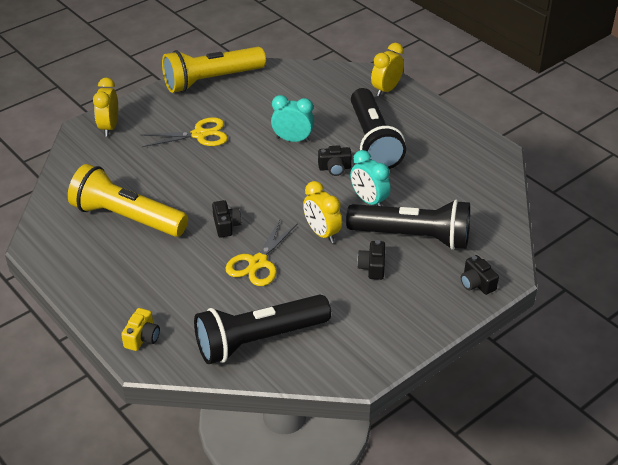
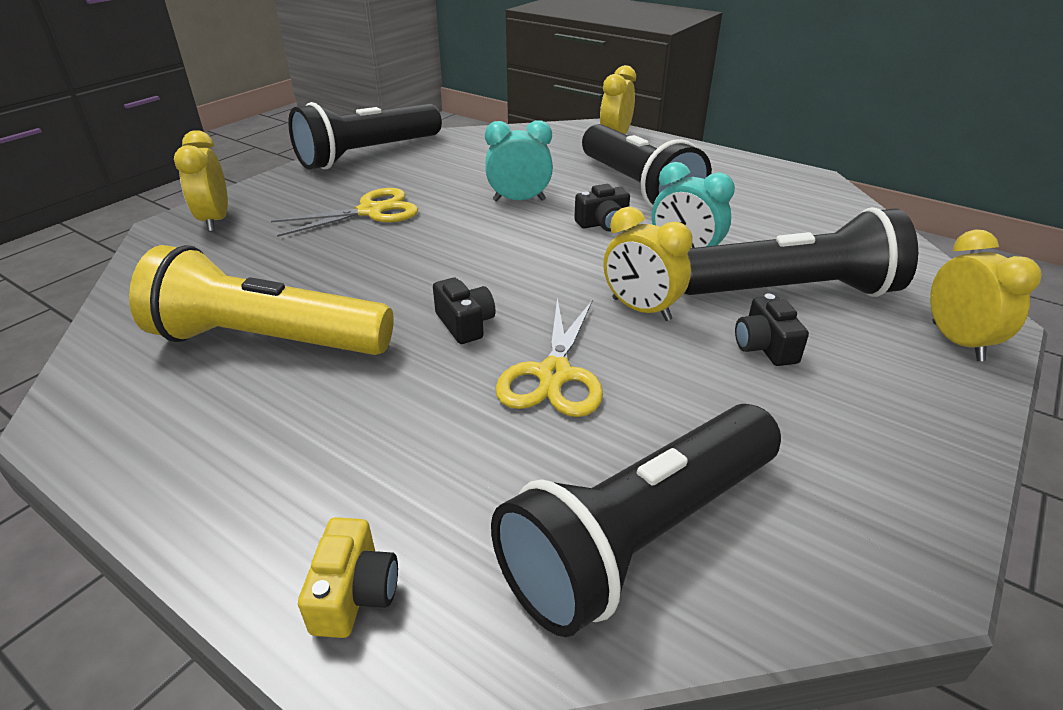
camera: 15 degrees left, 5 degrees down
(211, 80) = (367, 154): yellow flashlight -> black flashlight
(476, 283) = (957, 341): black camera -> yellow clock

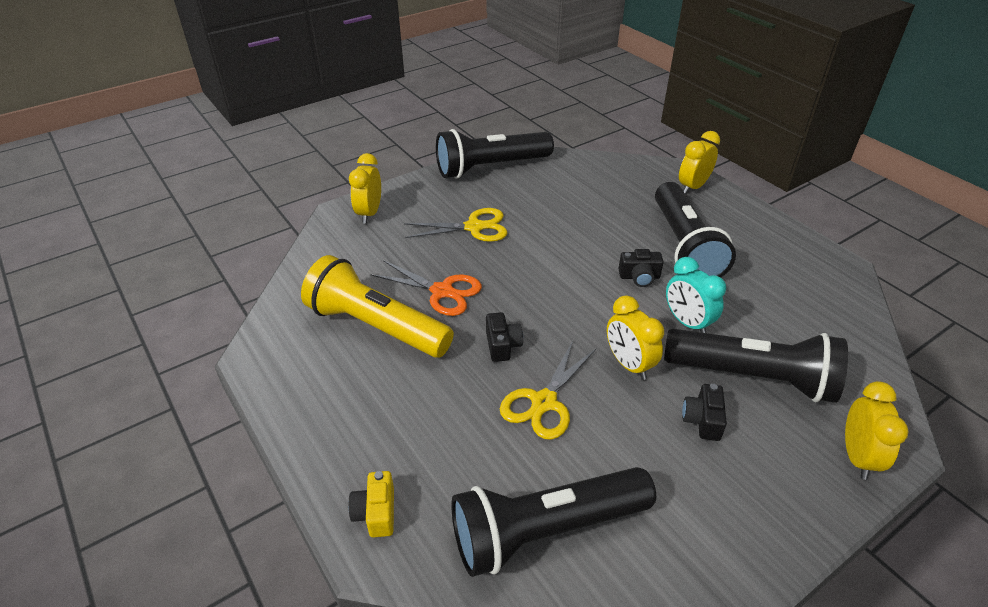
camera: 20 degrees right, 5 degrees up
(353, 283) = (442, 291): none -> orange scissors
(354, 593) = (376, 513): yellow camera -> yellow camera turned 150 degrees clockwise
(519, 200) = (585, 239): turquoise clock -> none

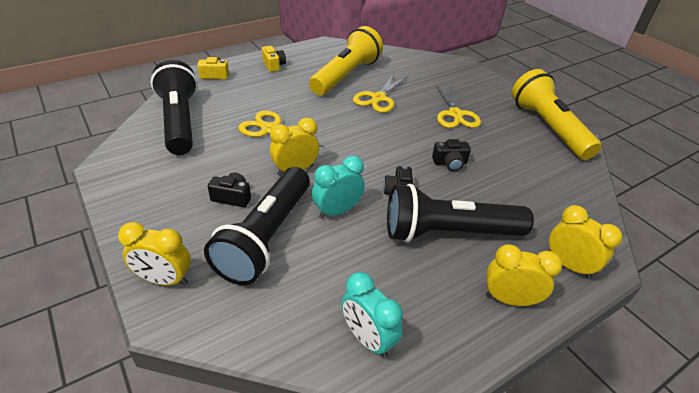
camera: 90 degrees right, 0 degrees up
(337, 424) = (273, 65): none -> yellow camera
(369, 213) = (463, 73): yellow clock -> yellow clock (509, 299)
(442, 291) = (378, 98): orange scissors -> yellow scissors
(490, 167) = (548, 127): black flashlight -> yellow flashlight
(502, 345) = (323, 118): black camera -> black camera (450, 163)
(831, 298) = (368, 338): none -> turquoise clock

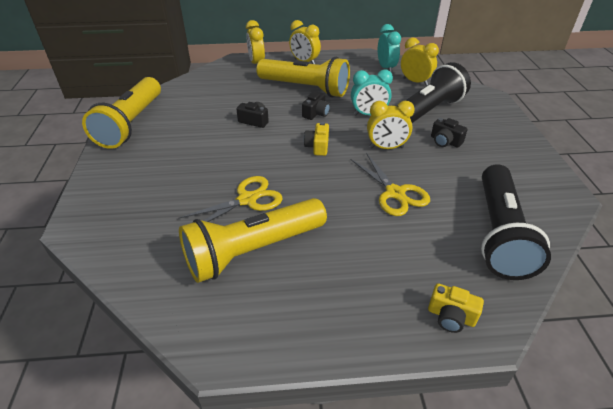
camera: 150 degrees left, 0 degrees up
(165, 279) = (493, 109): yellow clock -> yellow clock (415, 82)
(273, 65) = (346, 312): yellow camera -> yellow camera (317, 146)
(448, 232) = (305, 88): black flashlight -> yellow flashlight
(455, 114) = (192, 157): yellow scissors -> none

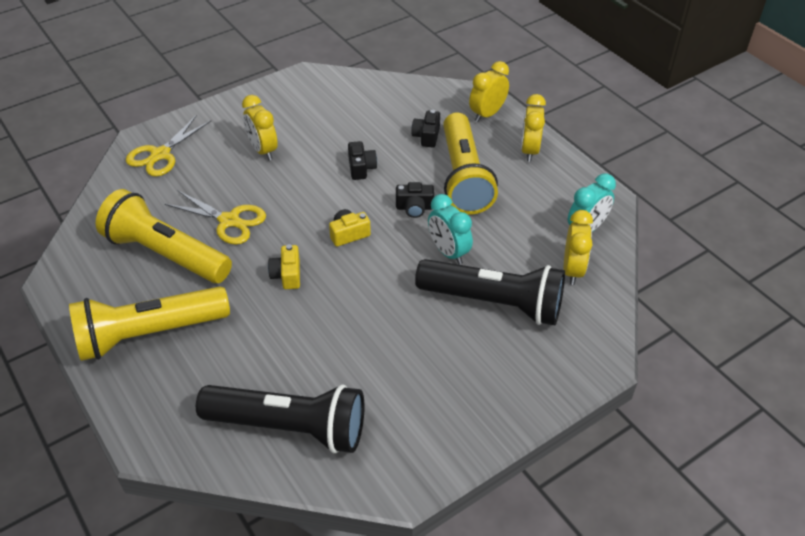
camera: 60 degrees right, 5 degrees up
(131, 124) = (292, 91): yellow flashlight -> yellow flashlight (149, 334)
(386, 148) = (387, 290): yellow clock -> yellow clock (263, 150)
(395, 193) = (306, 323): yellow scissors -> yellow scissors (160, 155)
(445, 141) = (440, 339): black camera -> black camera (426, 136)
(451, 316) = (152, 413): yellow camera -> yellow camera (287, 275)
(499, 233) = (289, 428): black flashlight -> black flashlight turned 150 degrees counterclockwise

